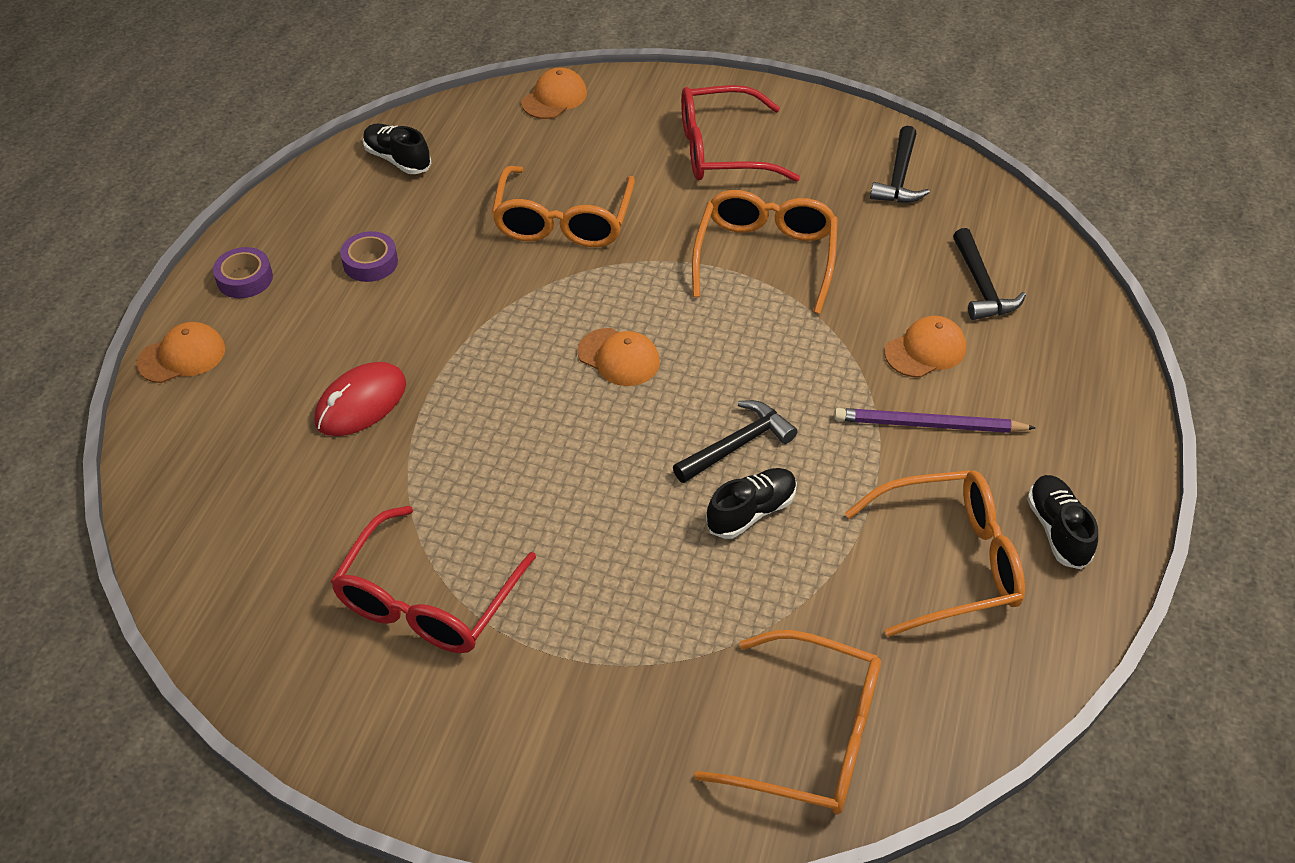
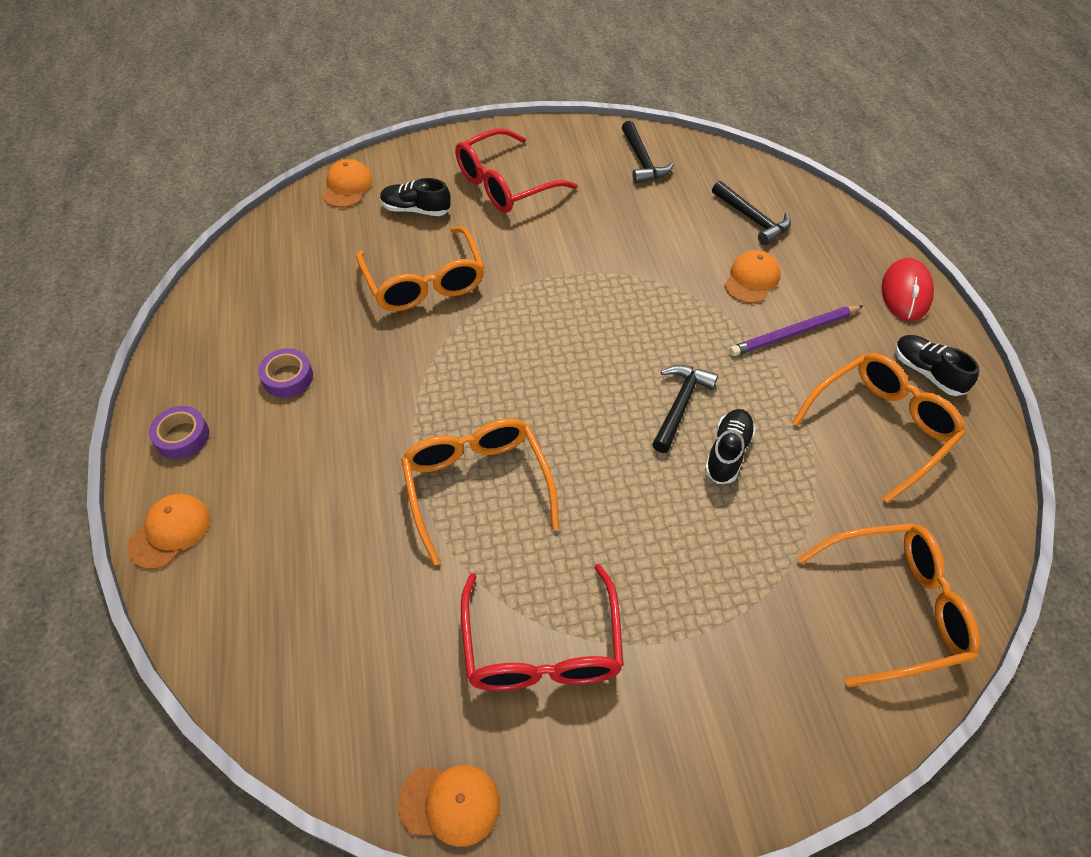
camera: 30 degrees left, 5 degrees up
(361, 403) = (364, 502): red mouse -> red mouse (905, 292)
(397, 159) = (250, 281): black shoe -> black shoe (416, 209)
(619, 357) = (545, 374): orange cap -> orange cap (450, 804)
(765, 257) = (594, 253): orange glasses -> orange glasses (477, 486)

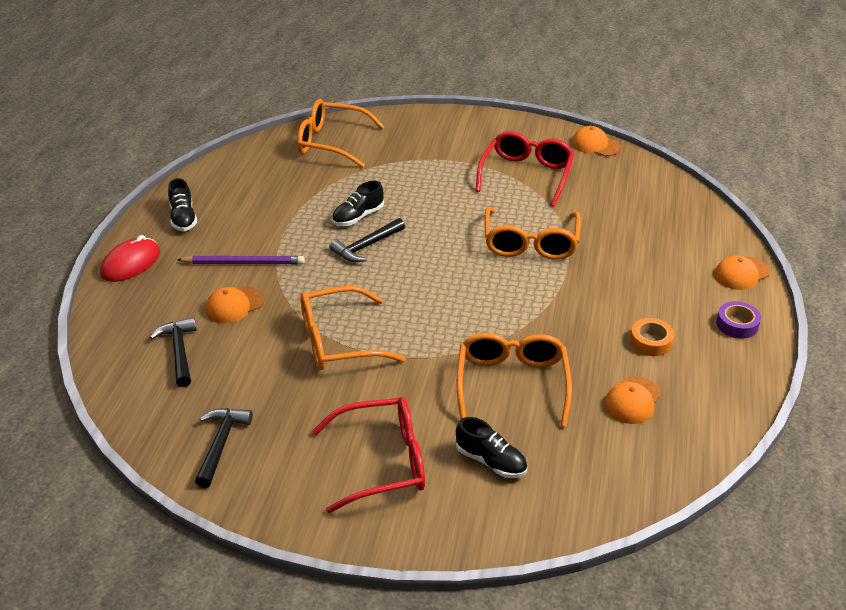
camera: 155 degrees left, 15 degrees down
(287, 377) = (651, 341): purple tape -> orange tape
(347, 187) = (556, 515): orange cap -> orange cap (632, 400)
(881, 427) = (249, 202): orange glasses -> orange glasses (338, 341)

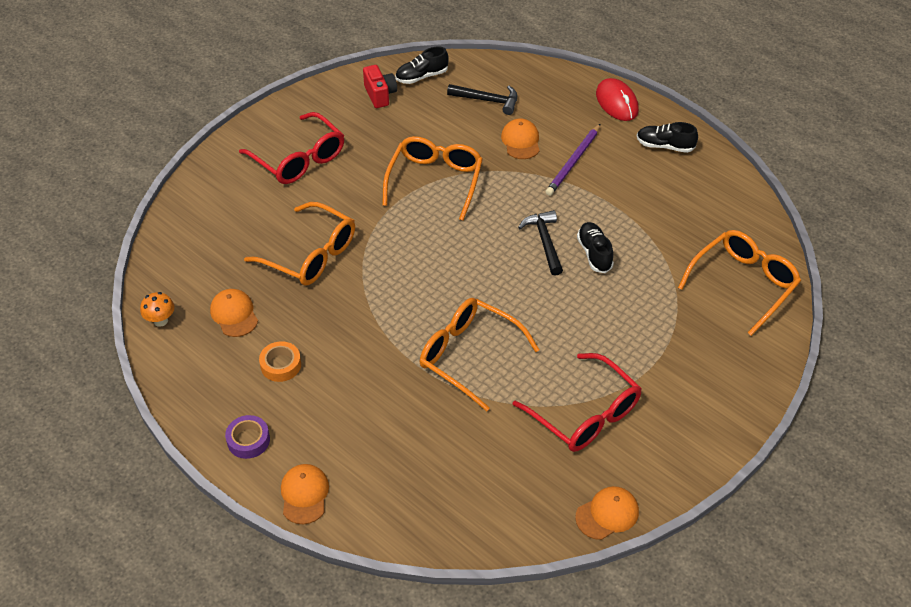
camera: 120 degrees right, 10 degrees up
(221, 444) = (380, 95): black hammer -> red camera
(383, 462) = (299, 159): red glasses -> red glasses turned 60 degrees counterclockwise
(491, 461) = (252, 209): black shoe -> black shoe (421, 76)
(694, 450) = (161, 321): none -> orange mushroom

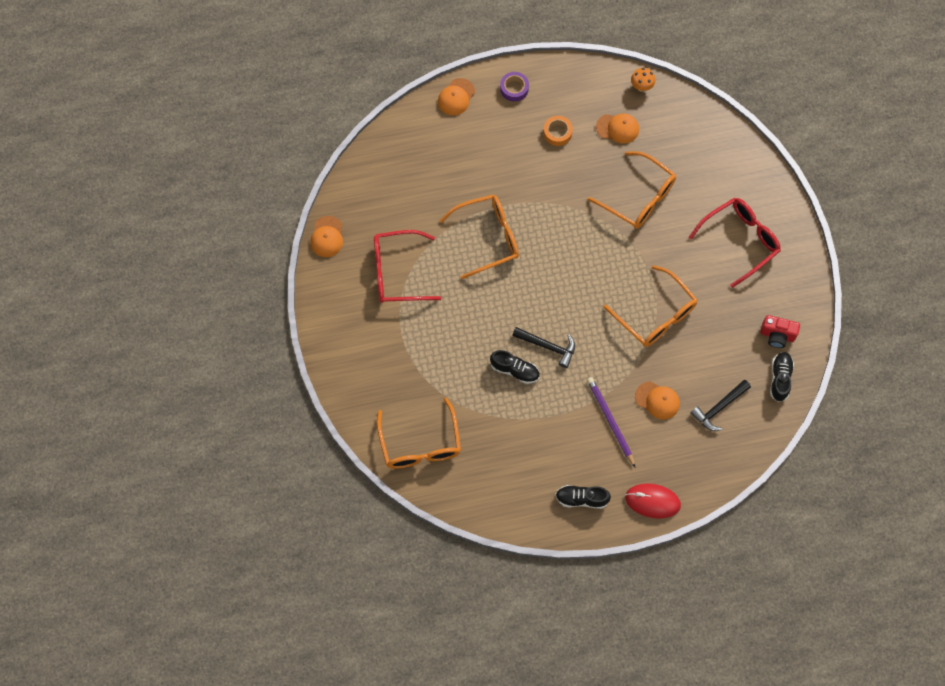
camera: 125 degrees right, 20 degrees up
(299, 159) = (740, 241): red glasses -> red glasses turned 150 degrees clockwise
(304, 495) = (456, 97): orange cap -> orange cap turned 90 degrees clockwise
(311, 255) = (639, 198): orange glasses -> orange glasses turned 120 degrees counterclockwise
(665, 146) = (581, 499): black shoe -> black shoe turned 135 degrees counterclockwise

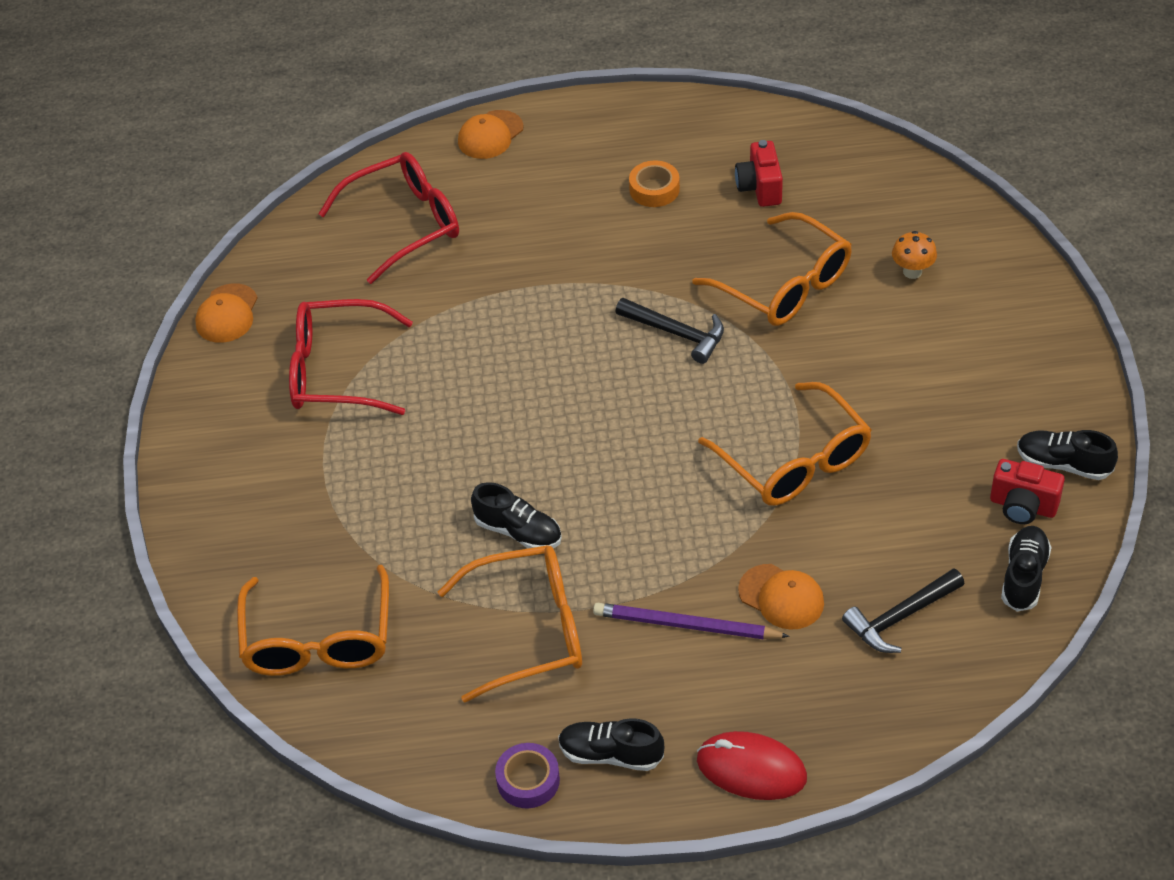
camera: 10 degrees right, 20 degrees down
(488, 238) = (507, 329): orange glasses -> orange glasses (529, 630)
(514, 88) = (590, 128): purple tape -> purple tape (528, 780)
(548, 346) = (586, 498): black hammer -> black hammer (677, 333)
(610, 421) = (686, 625): purple pencil -> purple pencil turned 60 degrees counterclockwise
(617, 128) = (760, 188): orange cap -> red camera
(641, 87) = (808, 134): orange mushroom -> orange mushroom (912, 272)
(740, 241) = (963, 357): red glasses -> red glasses (405, 224)
(796, 307) = (1063, 464): none -> black shoe

